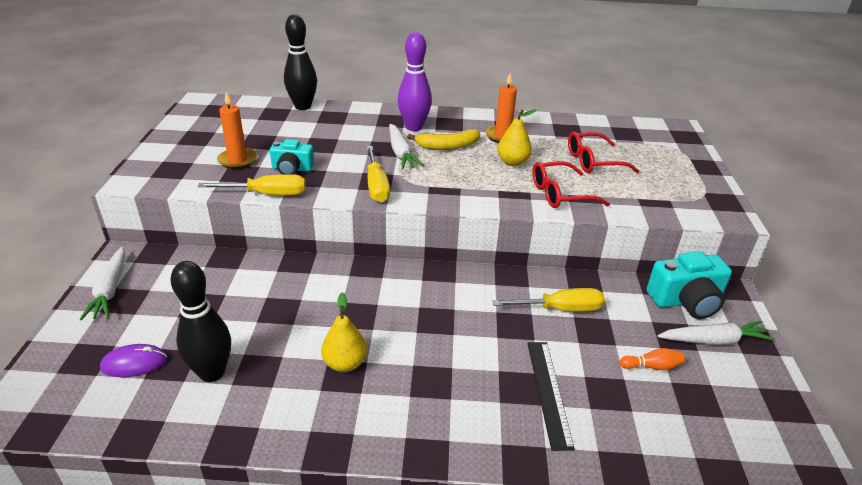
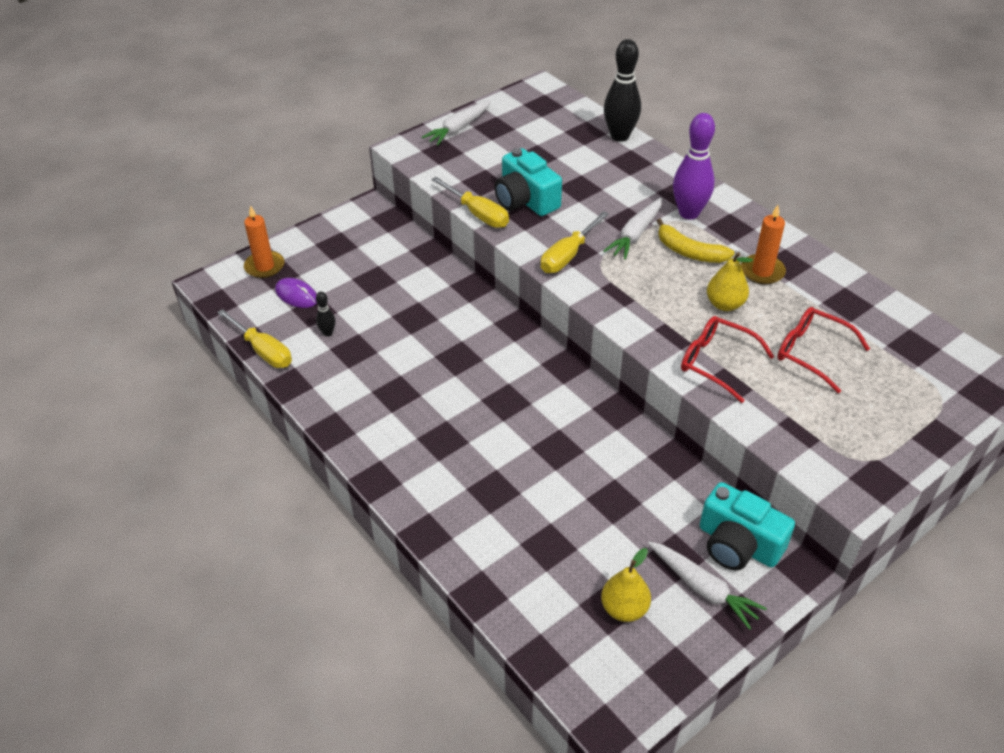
camera: 50 degrees right, 10 degrees up
(110, 290) = (336, 231): white carrot -> white carrot (458, 128)
(212, 373) = (328, 333): black bowling pin -> black bowling pin, size x0.46
(238, 160) = (496, 168): orange candle -> orange candle (264, 266)
(292, 169) = (525, 200): turquoise camera -> turquoise camera, size x1.58
(345, 363) = (407, 385): yellow pear -> yellow pear (624, 608)
(548, 392) = (507, 510): black ruler -> none
(560, 309) = (613, 465): yellow screwdriver -> yellow screwdriver (263, 350)
(652, 366) = (614, 560): orange bowling pin -> none

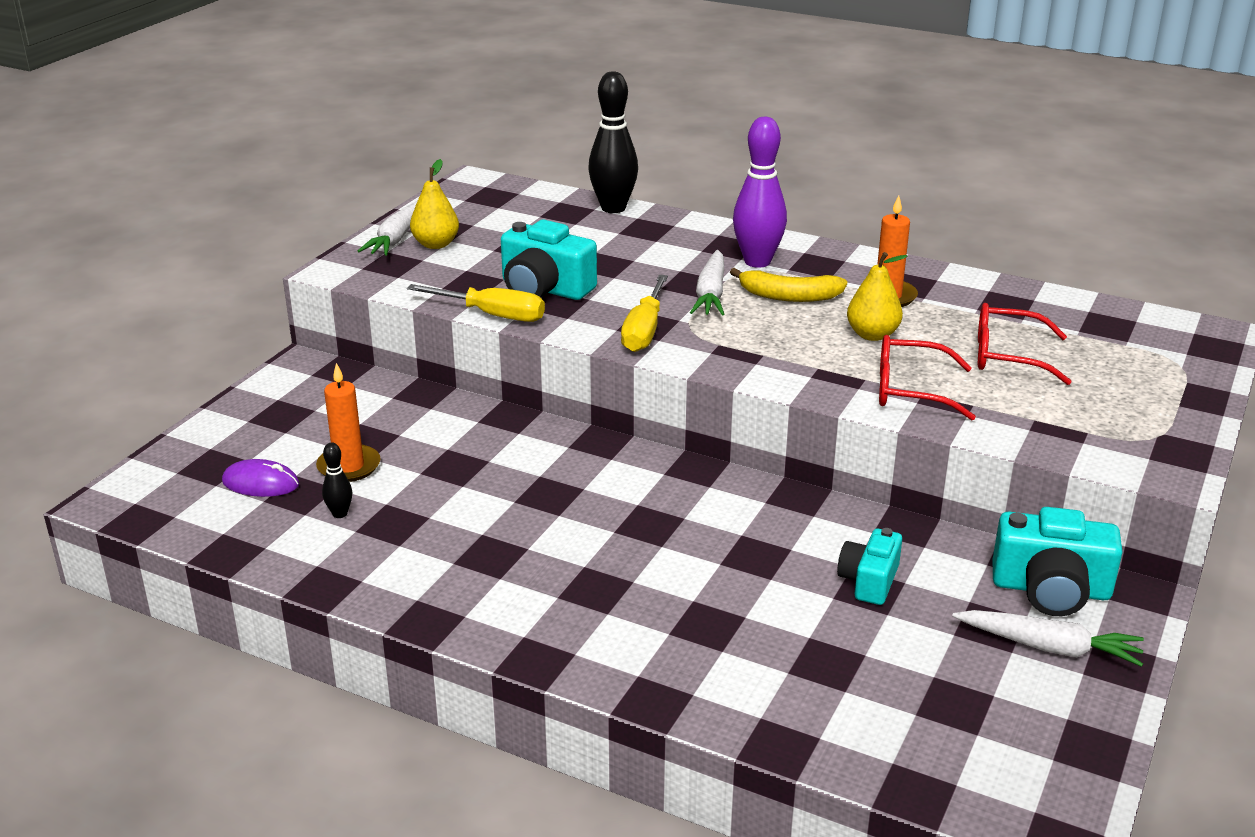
camera: 25 degrees left, 15 degrees down
(263, 350) = (253, 558): yellow screwdriver -> none
(264, 266) = (187, 462): orange candle -> orange candle (349, 466)
(618, 494) = (869, 581): none -> turquoise camera
(624, 608) = (974, 699): yellow pear -> yellow pear (436, 244)

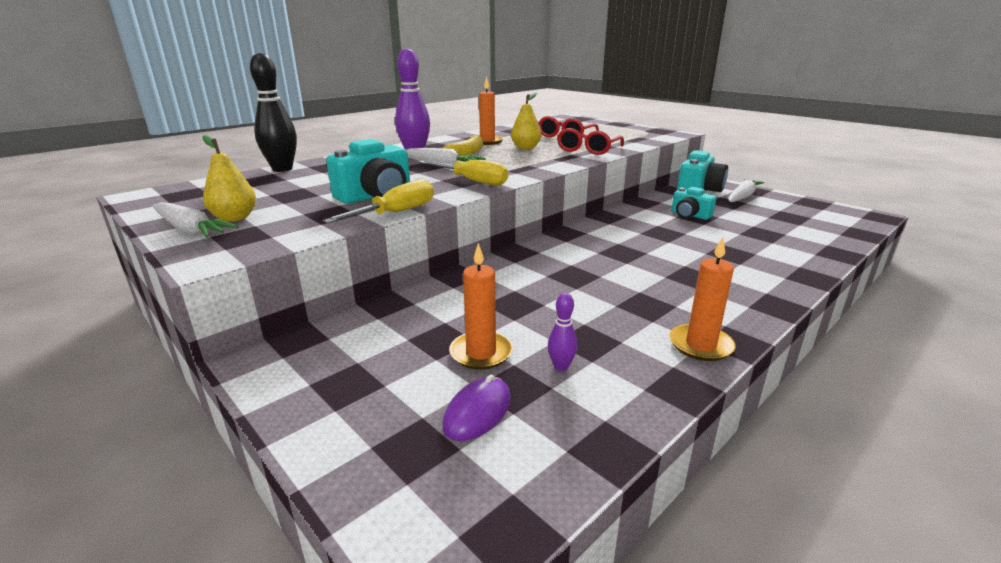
camera: 70 degrees left, 5 degrees down
(340, 514) = (561, 366): black bowling pin -> purple bowling pin
(410, 597) = (700, 345): none -> orange candle

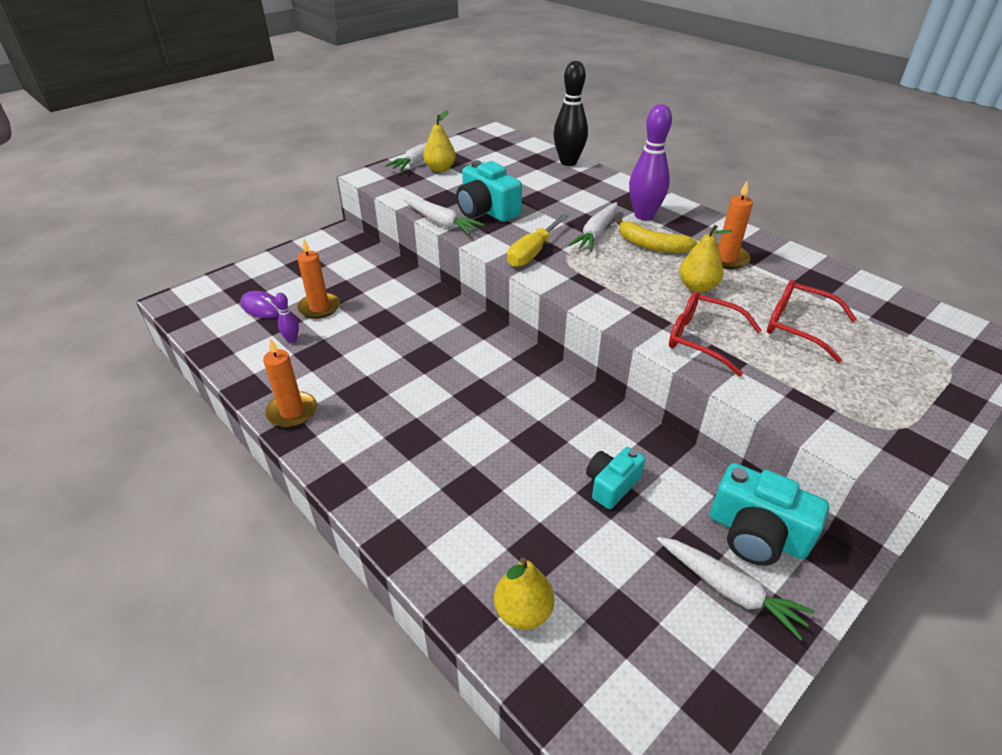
camera: 90 degrees right, 15 degrees up
(395, 213) = (441, 222): yellow screwdriver -> white carrot
(814, 238) = (523, 611): none -> yellow pear

